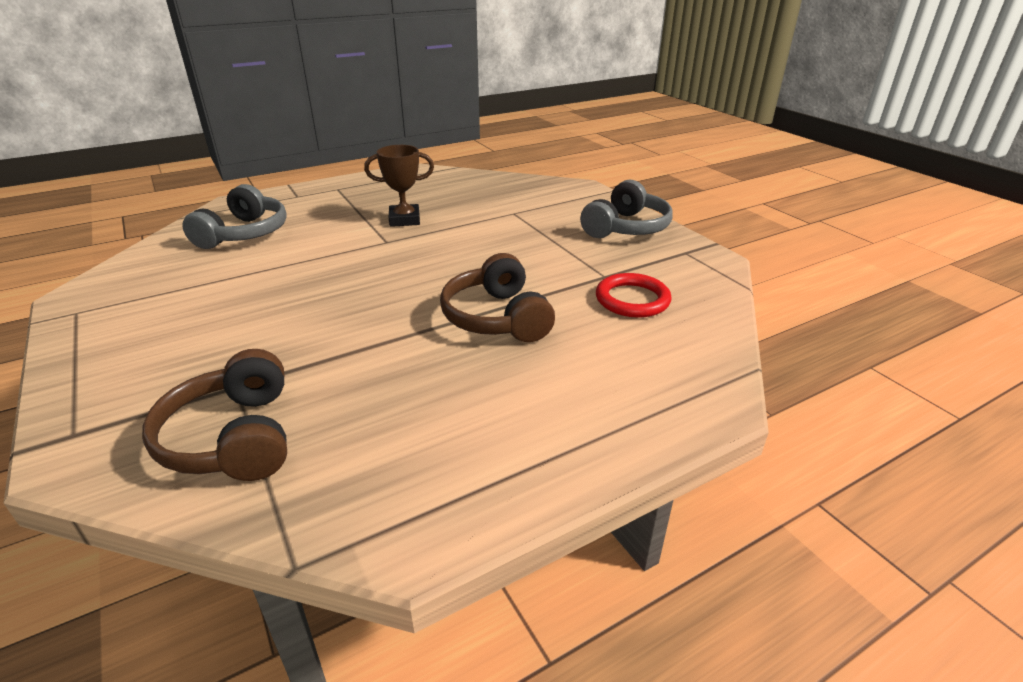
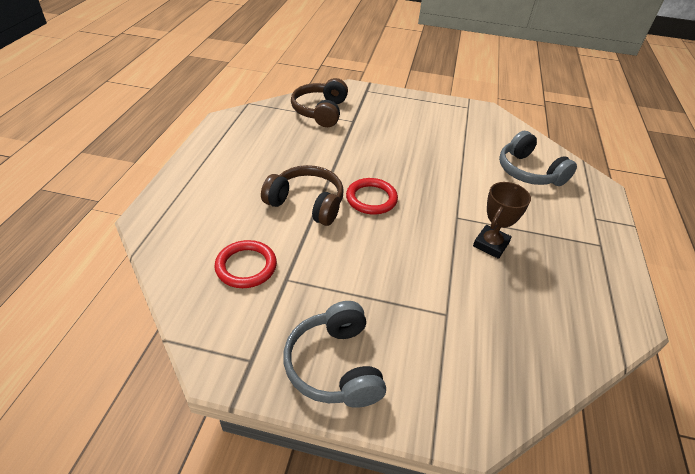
camera: 130 degrees right, 10 degrees up
(234, 438) = (320, 111): brown headphones -> brown headphones turned 105 degrees counterclockwise
(425, 288) = (371, 199): none -> red ring

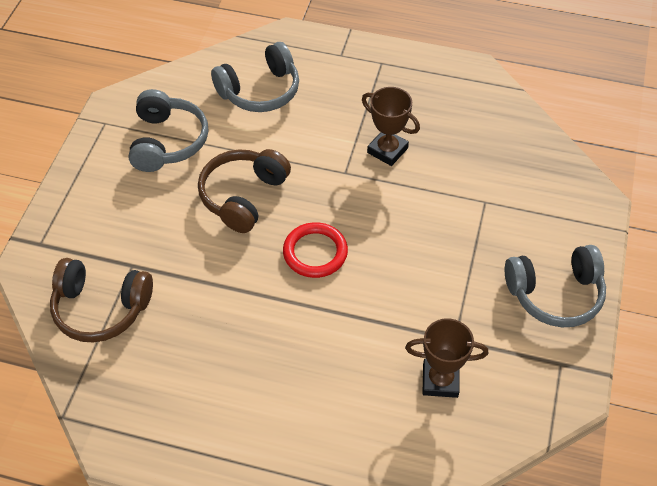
camera: 85 degrees left, 10 degrees up
(246, 266) = (440, 380): red ring -> brown trophy
(306, 203) = (326, 322): brown headphones -> brown headphones (243, 196)
(460, 131) = (167, 141): none -> grey headphones

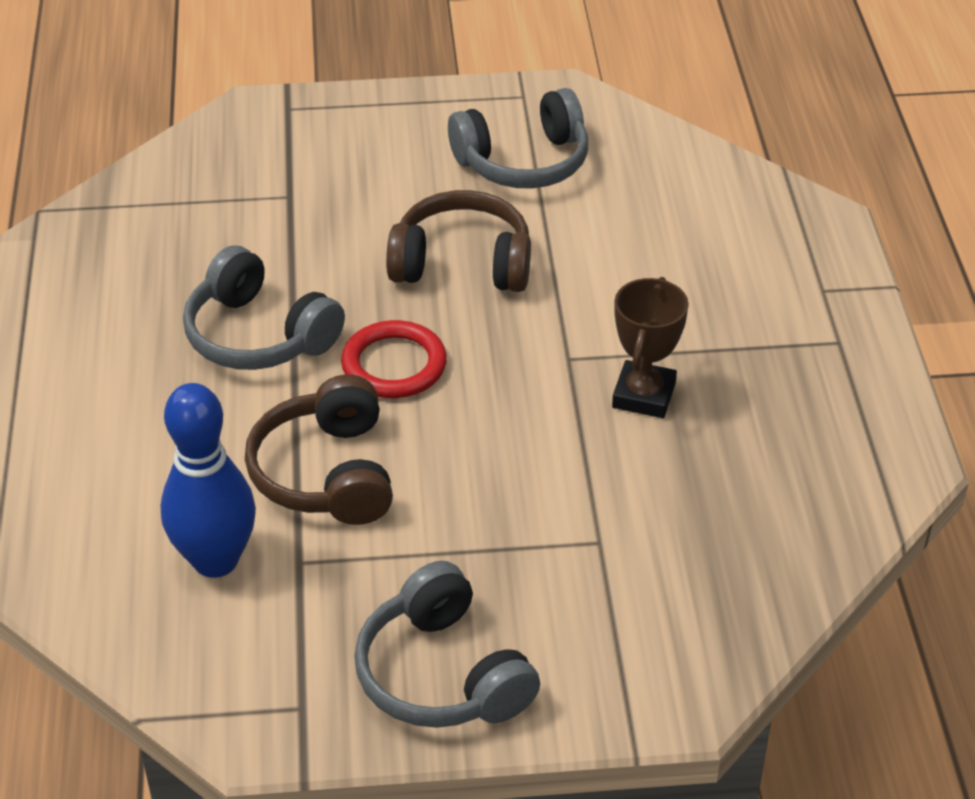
camera: 70 degrees right, 10 degrees down
(101, 308) = (209, 190): brown headphones -> brown headphones (326, 473)
(260, 91) = (682, 223): grey headphones -> grey headphones (259, 335)
(440, 380) = (215, 560): brown trophy -> blue bowling pin

